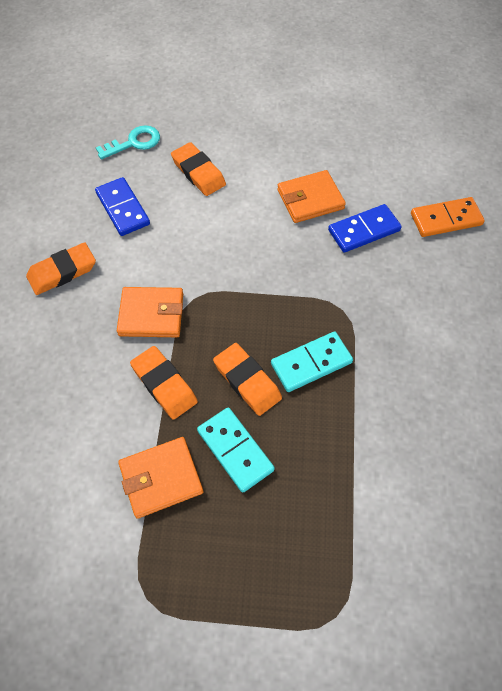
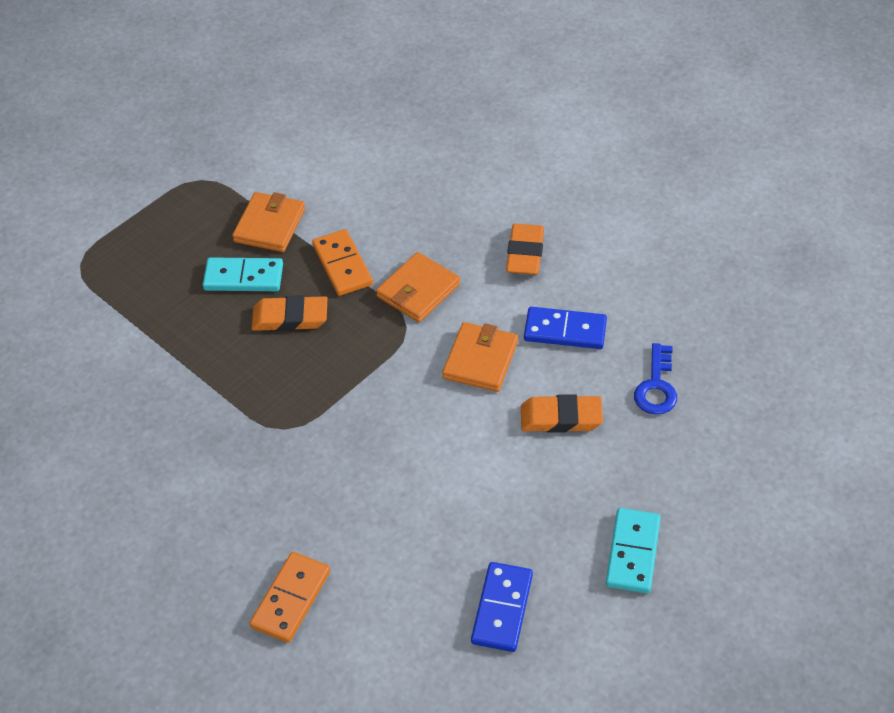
camera: 130 degrees right, 10 degrees down
(134, 143) = (656, 386): turquoise key -> blue key
(164, 384) = (342, 265): orange eraser -> orange domino
(310, 199) = (434, 493): orange wallet -> orange wallet (480, 360)
(311, 363) = (260, 370): turquoise domino -> turquoise domino (632, 552)
(364, 230) = (350, 511): blue domino -> blue domino (502, 609)

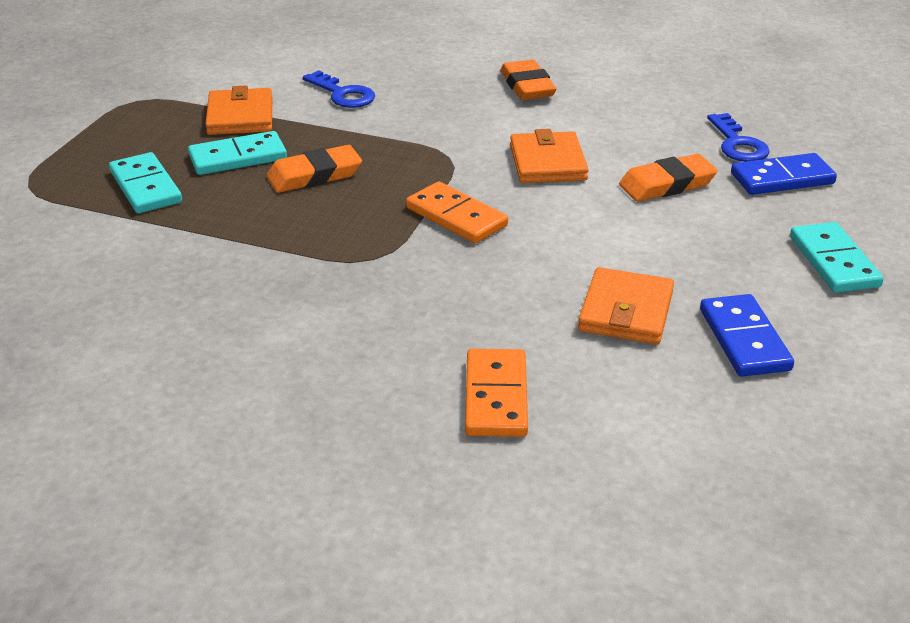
camera: 25 degrees left, 15 degrees down
(161, 292) = (146, 187): none -> turquoise domino
(342, 265) = (344, 128): orange domino -> orange domino (456, 217)
(365, 219) = (343, 94): none -> blue key
(418, 290) = (440, 130): orange wallet -> orange wallet (626, 311)
(565, 330) = (614, 126): blue domino -> blue domino (782, 178)

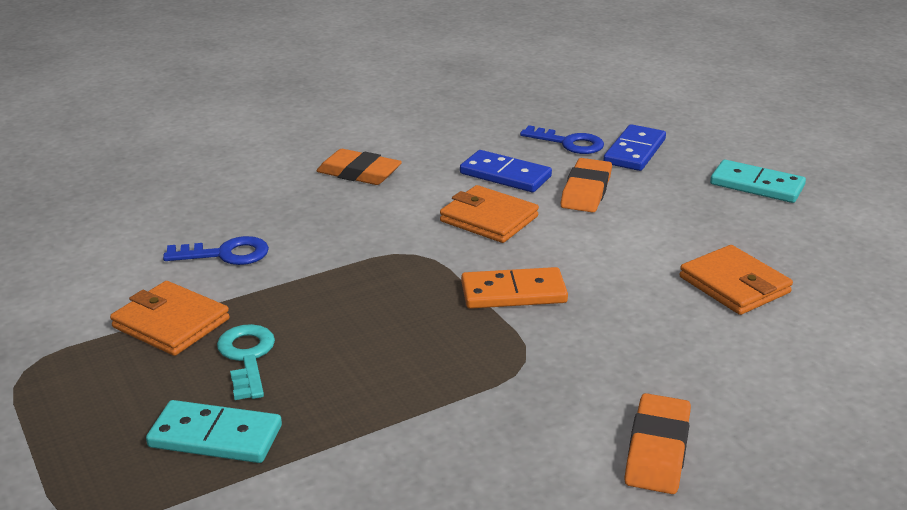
camera: 50 degrees left, 5 degrees down
(238, 157) = (247, 357): turquoise domino -> turquoise key
(314, 175) = (345, 330): orange eraser -> orange eraser (657, 450)
(495, 397) = (791, 391): orange domino -> none
(744, 339) = (815, 258): blue domino -> blue domino (505, 175)

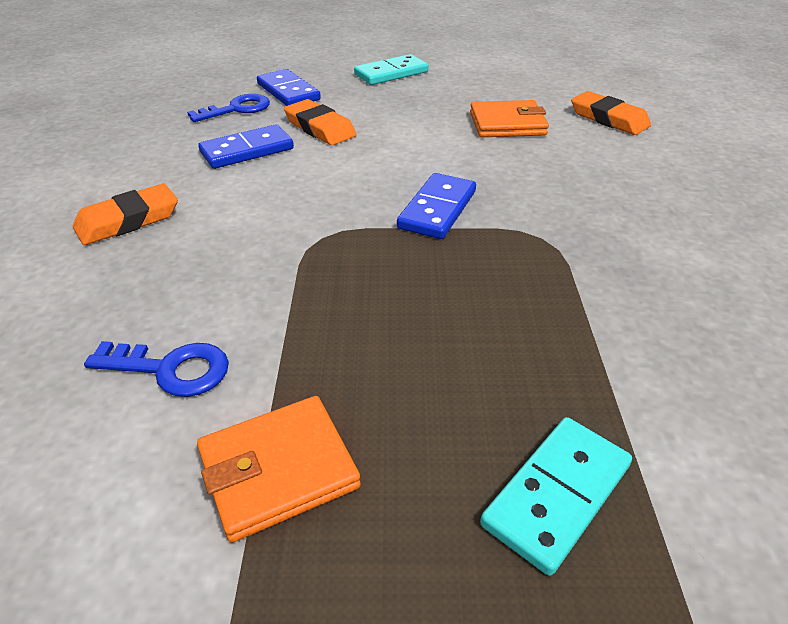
camera: 60 degrees left, 10 degrees up
(226, 254) = (171, 369): blue key -> blue key turned 75 degrees clockwise
(247, 357) = (411, 416): turquoise key -> none
(489, 219) = (308, 181): orange wallet -> none
(513, 292) = (437, 209): orange domino -> blue domino
(657, 450) = (692, 222): orange eraser -> orange eraser (609, 119)

